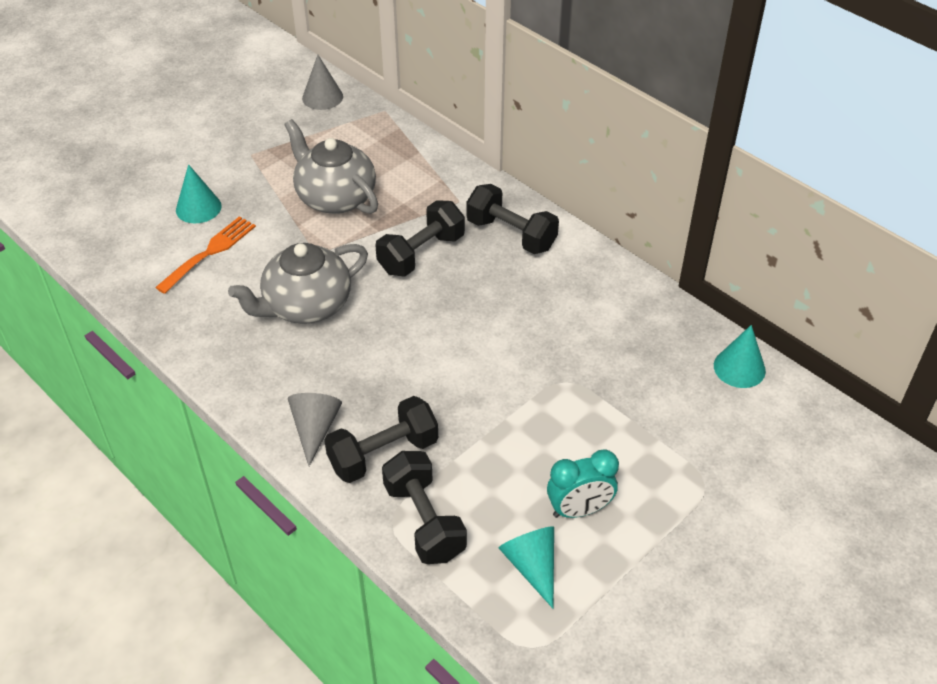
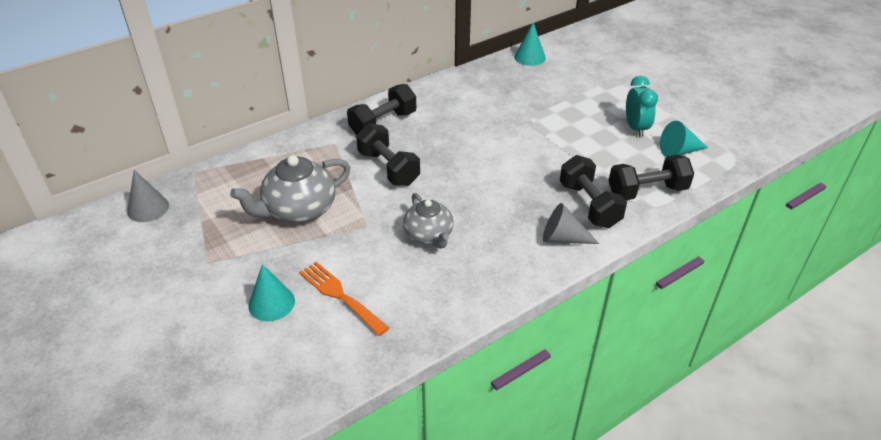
camera: 80 degrees left, 5 degrees down
(306, 306) = (429, 235): grey teapot -> grey teapot, size x0.66

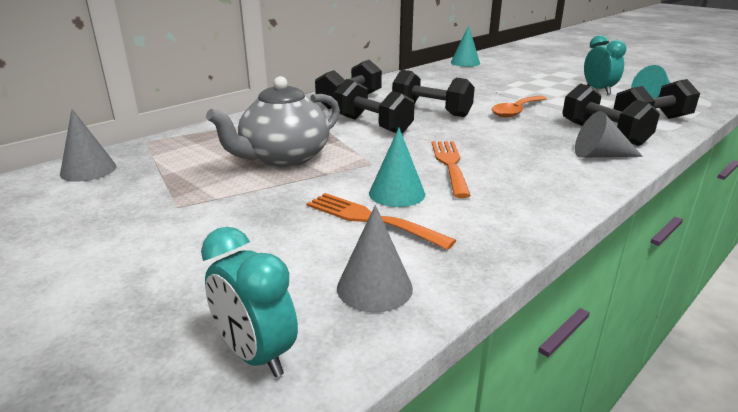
camera: 10 degrees left, 15 degrees down
(231, 405) = (256, 355): none -> turquoise clock
(271, 303) = (279, 234): turquoise cone -> turquoise cone (397, 193)
(317, 363) = (374, 287): none -> grey cone
(429, 235) = (450, 164): grey teapot -> orange fork
(451, 150) = (431, 111): none -> black dumbbell
(530, 159) = (516, 111): none -> orange spoon

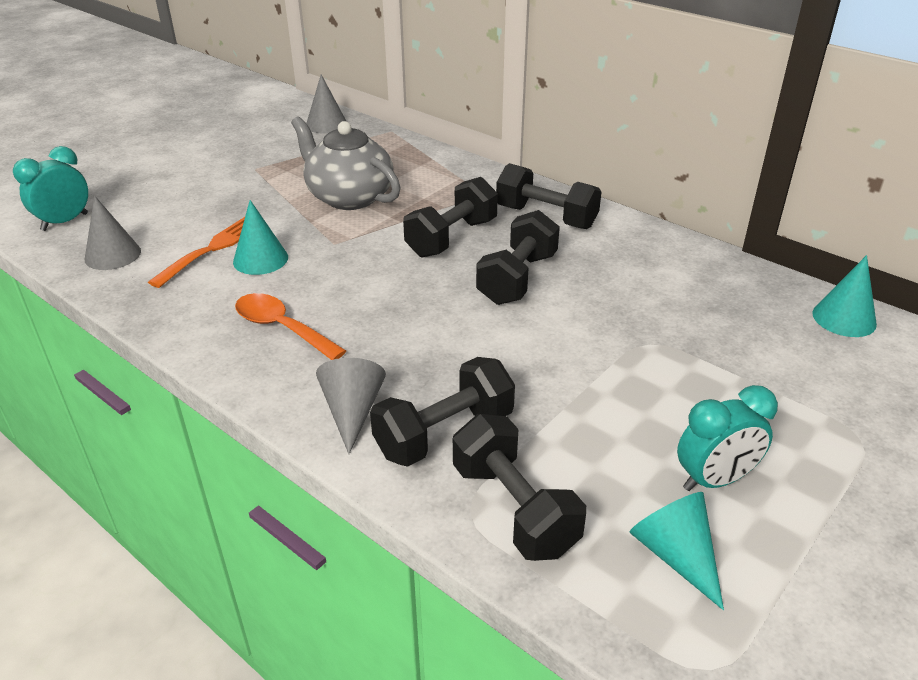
camera: 85 degrees right, 10 degrees up
(450, 164) = (327, 290): orange fork -> none
(516, 111) = (537, 355): orange spoon -> orange spoon (282, 328)

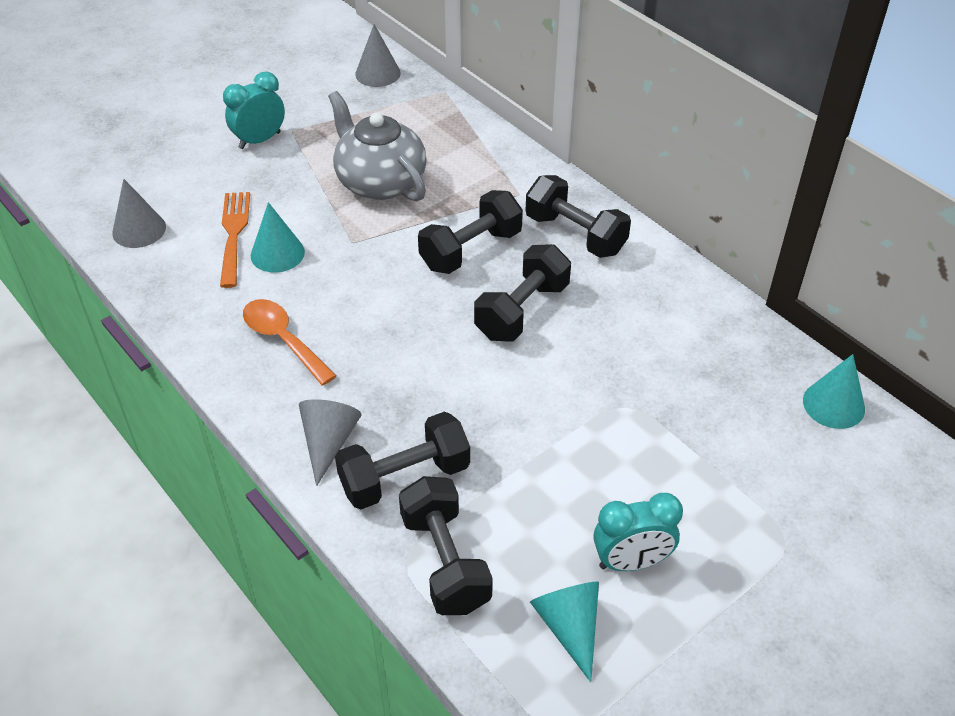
camera: 10 degrees right, 10 degrees up
(65, 222) = (97, 181): turquoise clock -> turquoise clock (260, 140)
(212, 249) = (233, 234): orange fork -> orange fork turned 45 degrees counterclockwise

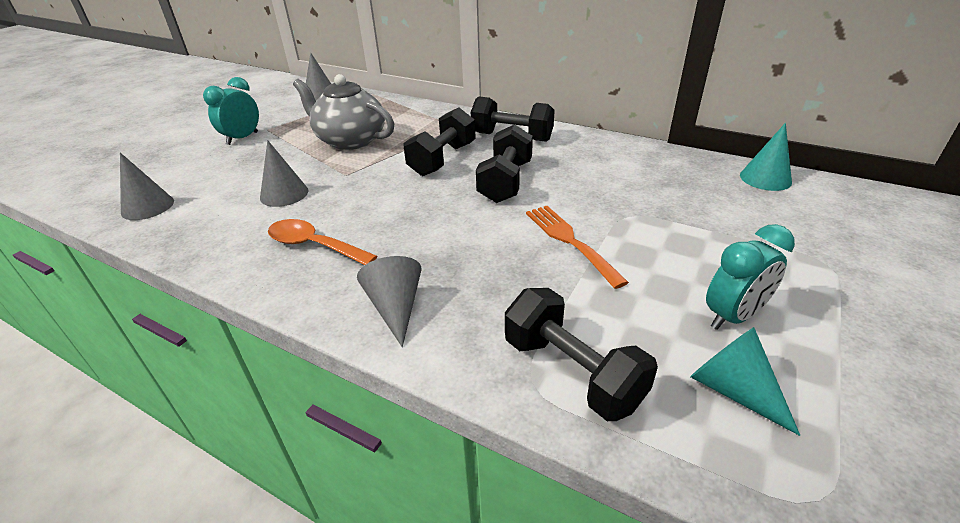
camera: 20 degrees left, 10 degrees down
(233, 234) = (239, 191): orange fork -> orange fork (569, 241)
(277, 253) = (284, 194): turquoise cone -> grey cone
(404, 477) = (485, 314): black dumbbell -> none

